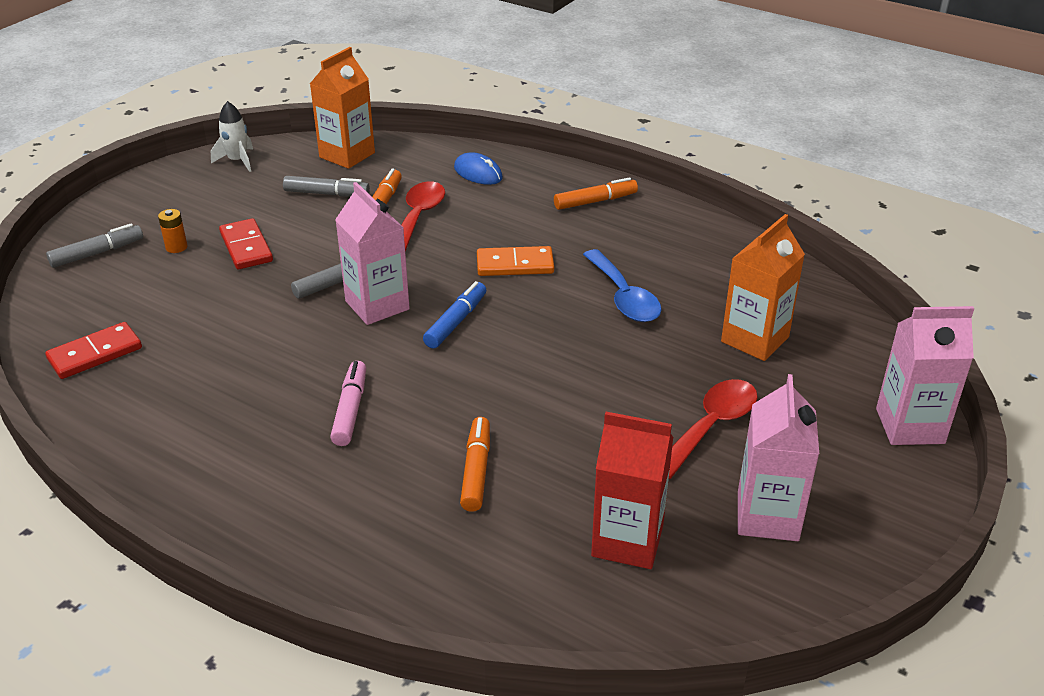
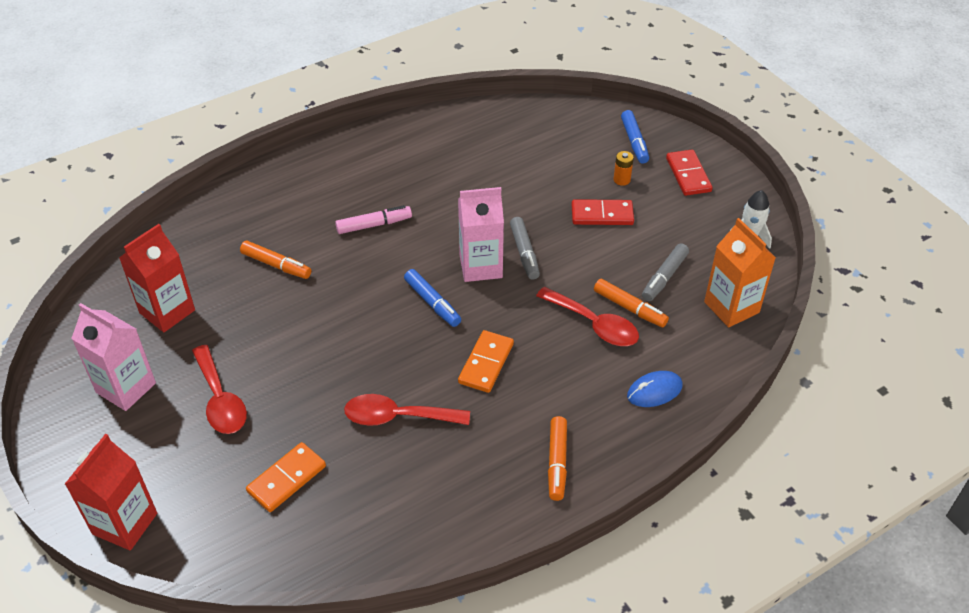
camera: 115 degrees right, 10 degrees up
(95, 353) = (509, 128): red domino -> red domino (688, 175)
(97, 253) = (634, 142): grey marker -> blue marker
(350, 410) = (374, 225): pink marker -> pink marker turned 45 degrees counterclockwise
(624, 297) = (397, 417): blue spoon -> red spoon
(755, 339) = (286, 479): orange carton -> orange domino
(910, 426) = (125, 523): pink carton -> red carton

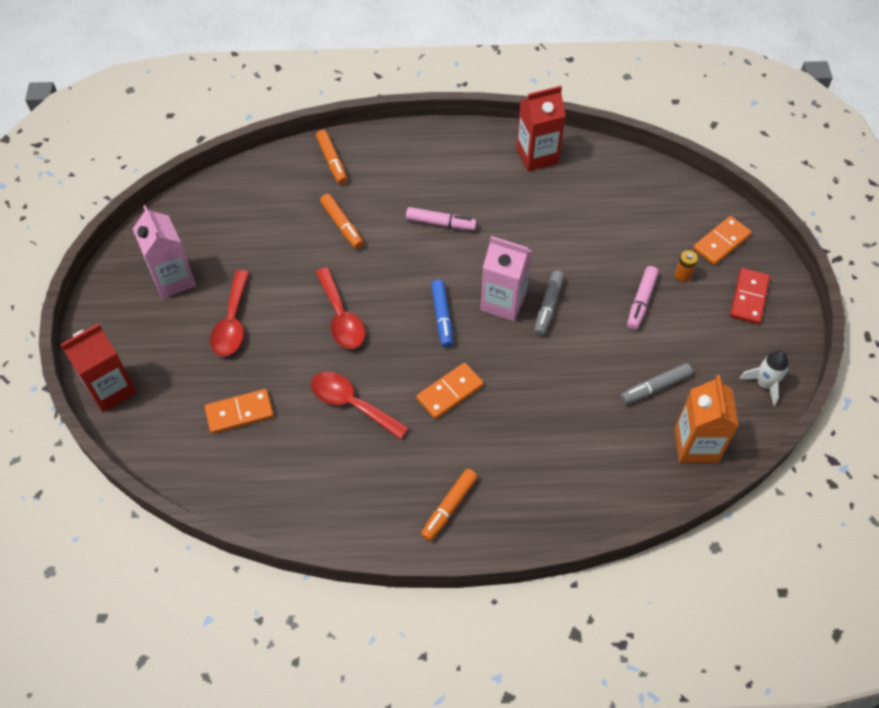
camera: 30 degrees right, 10 degrees up
(167, 311) = (238, 228): red carton -> red carton (537, 156)
(594, 325) = (563, 402): red spoon -> red spoon (341, 318)
(602, 215) = (641, 301): red domino -> pink marker
(629, 308) = (604, 402): orange marker -> orange marker (332, 161)
(634, 142) = (721, 242): blue marker -> orange domino
(654, 391) = (572, 487): blue mouse -> none

